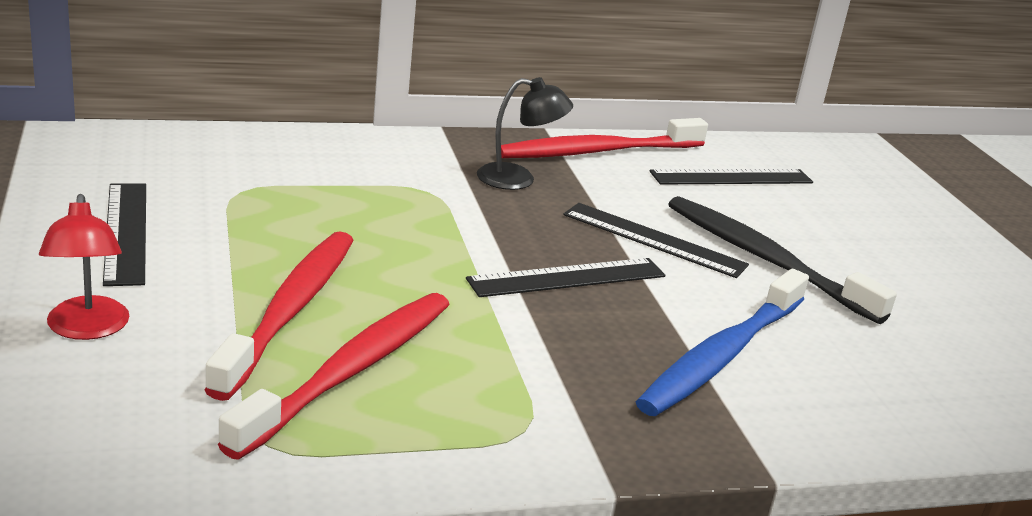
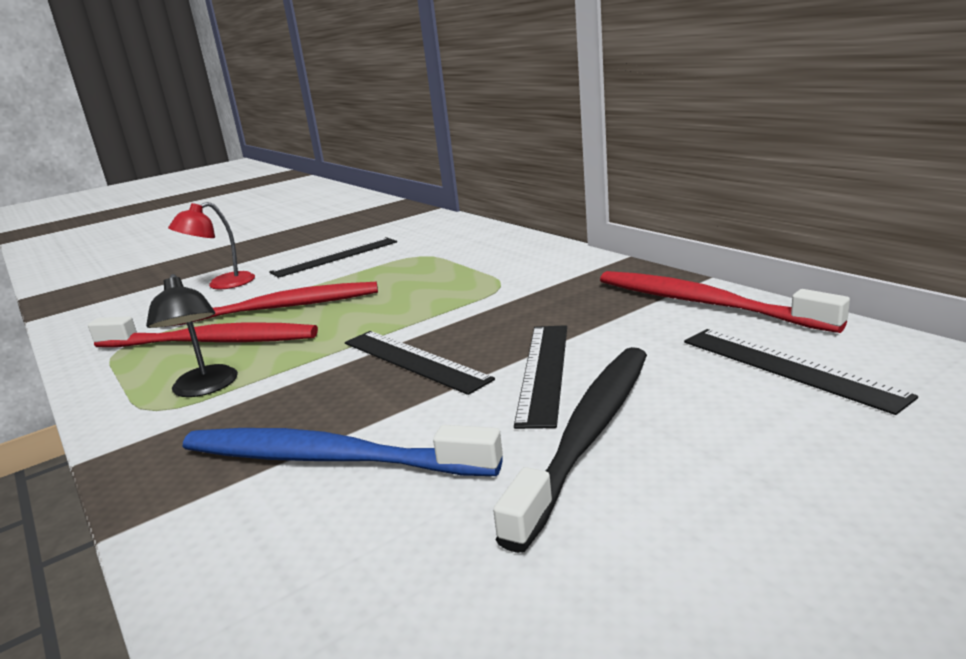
camera: 75 degrees right, 5 degrees down
(518, 179) = (577, 298): black lamp -> black lamp (205, 388)

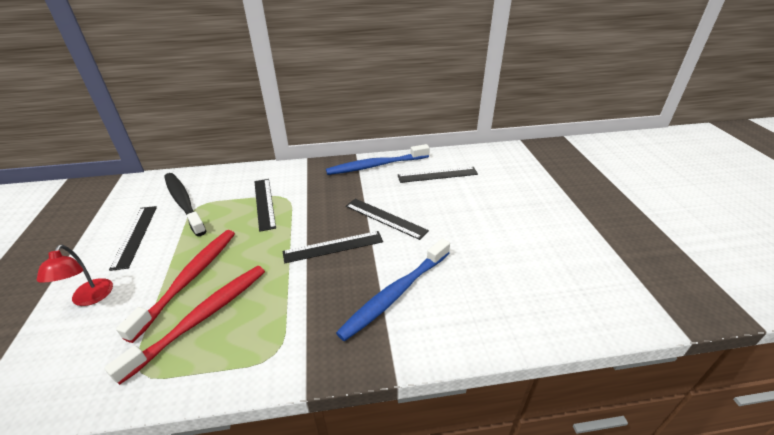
camera: 65 degrees left, 15 degrees up
(205, 388) = (272, 328): black lamp -> none
(470, 280) = (264, 203): none -> black ruler
(588, 435) = (439, 226): black toothbrush -> black toothbrush (184, 203)
(704, 304) = (376, 165): red toothbrush -> blue toothbrush

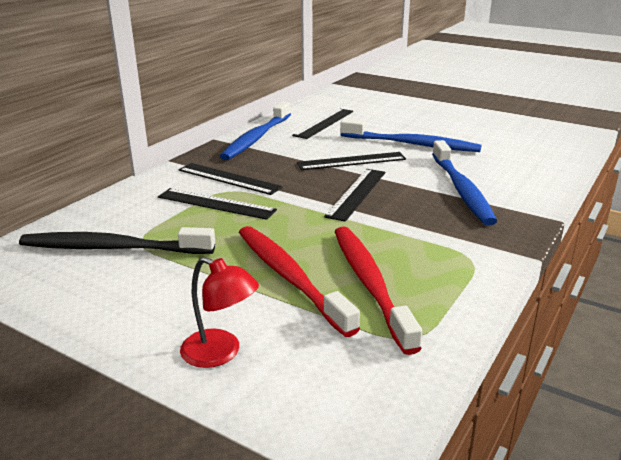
camera: 50 degrees left, 10 degrees down
(135, 236) = (127, 296): black ruler -> black ruler (229, 178)
(453, 228) = (411, 144): none -> blue toothbrush

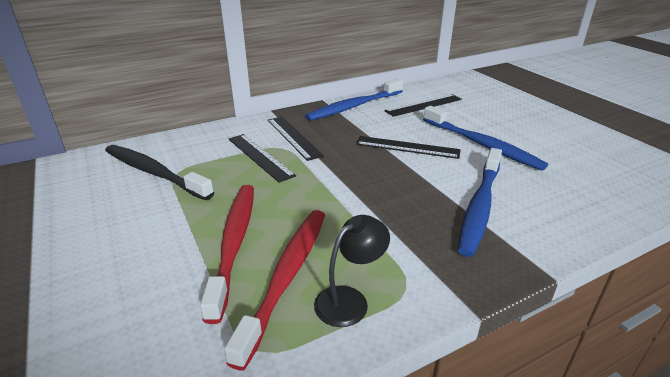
camera: 30 degrees right, 5 degrees up
(220, 353) = (109, 293): red lamp -> none
(356, 193) = (377, 180): black ruler -> none
(439, 281) = (349, 300): none -> black lamp

